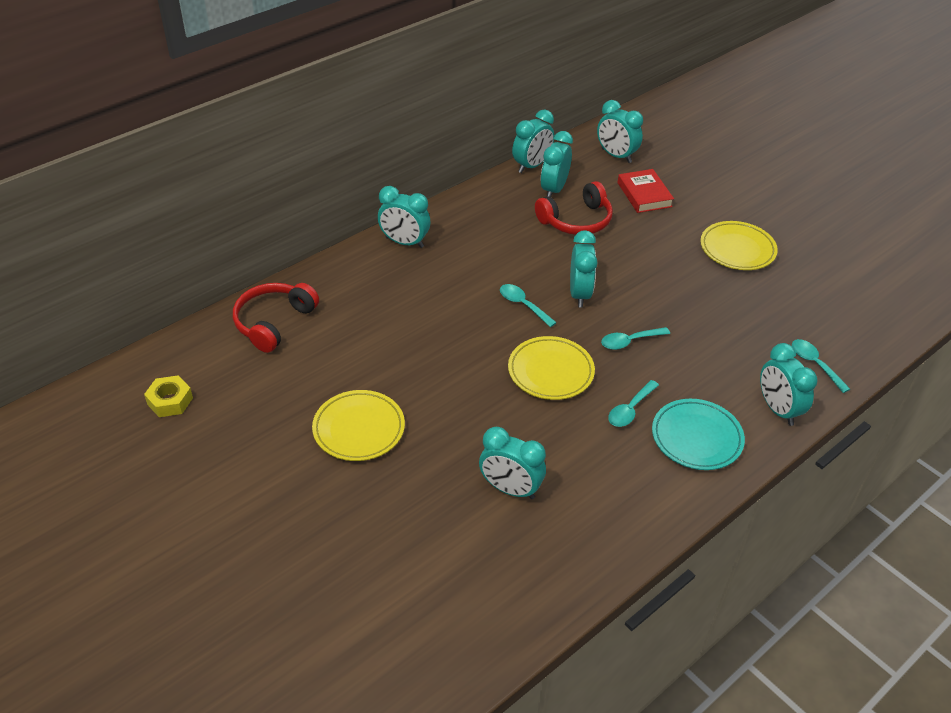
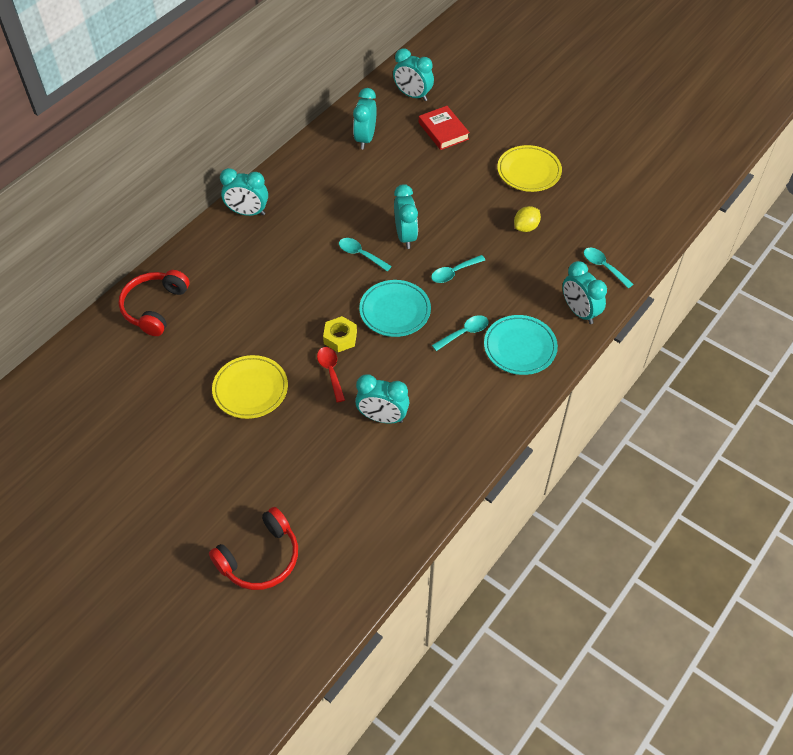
camera: 10 degrees left, 10 degrees up
(170, 401) = (87, 394): yellow nut -> yellow nut (340, 337)
(459, 425) = (331, 372): none -> red spoon
(531, 166) = (341, 117): turquoise clock -> none
(550, 371) = (395, 311): yellow plate -> turquoise plate
(576, 221) = (390, 166): red headphones -> red headphones (260, 558)
(630, 409) = (464, 333): turquoise spoon -> turquoise spoon turned 150 degrees counterclockwise
(725, 307) = (526, 227): none -> yellow lemon

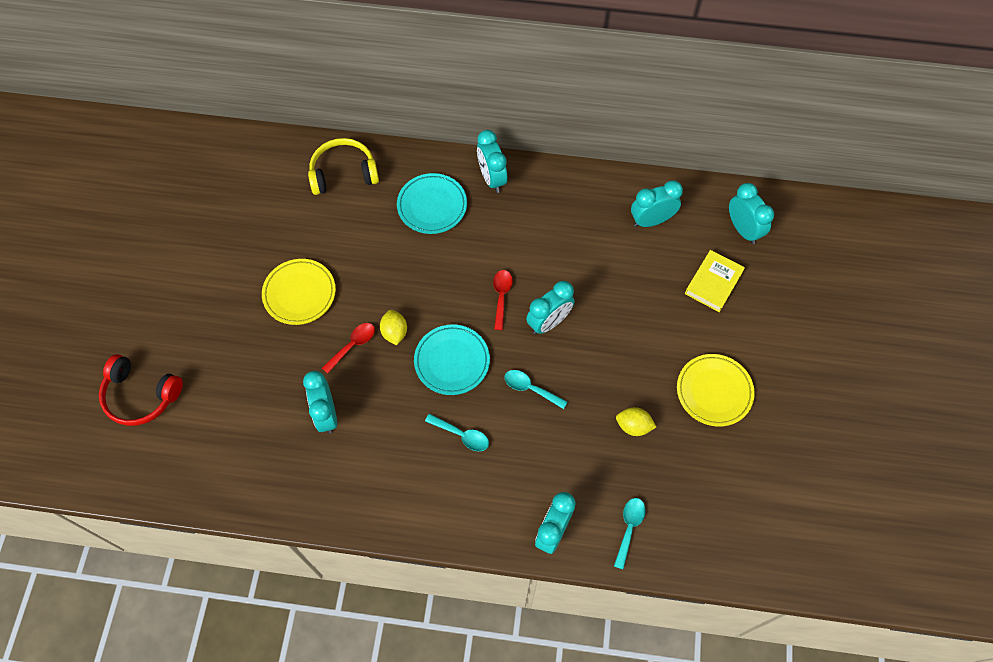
camera: 60 degrees right, 10 degrees up
(154, 307) = (343, 173): red headphones -> yellow headphones
(340, 337) = (394, 332): yellow nut -> yellow lemon
(360, 254) = (501, 296): turquoise spoon -> red spoon
(413, 95) = (743, 229): turquoise clock -> turquoise clock turned 150 degrees clockwise
(443, 131) = (713, 283): red book -> yellow book
(520, 347) = (474, 495): turquoise plate -> turquoise plate (432, 206)

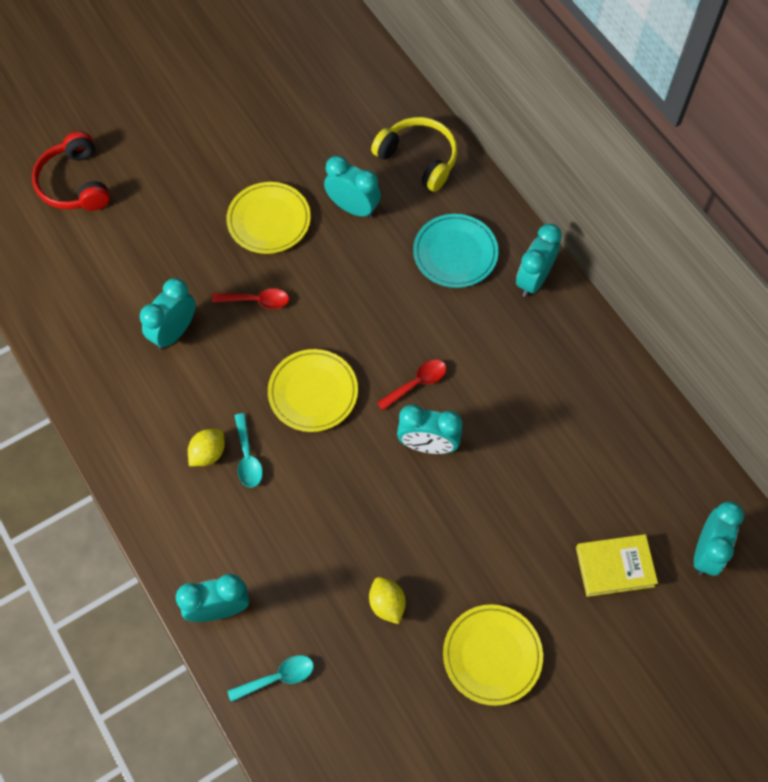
camera: 50 degrees right, 0 degrees up
(394, 332) = (299, 323): yellow lemon -> yellow lemon (208, 453)
(452, 361) = (313, 392): turquoise plate -> yellow plate
(530, 388) = (345, 481): turquoise spoon -> none
(651, 220) = (629, 455): turquoise clock -> turquoise clock (353, 208)

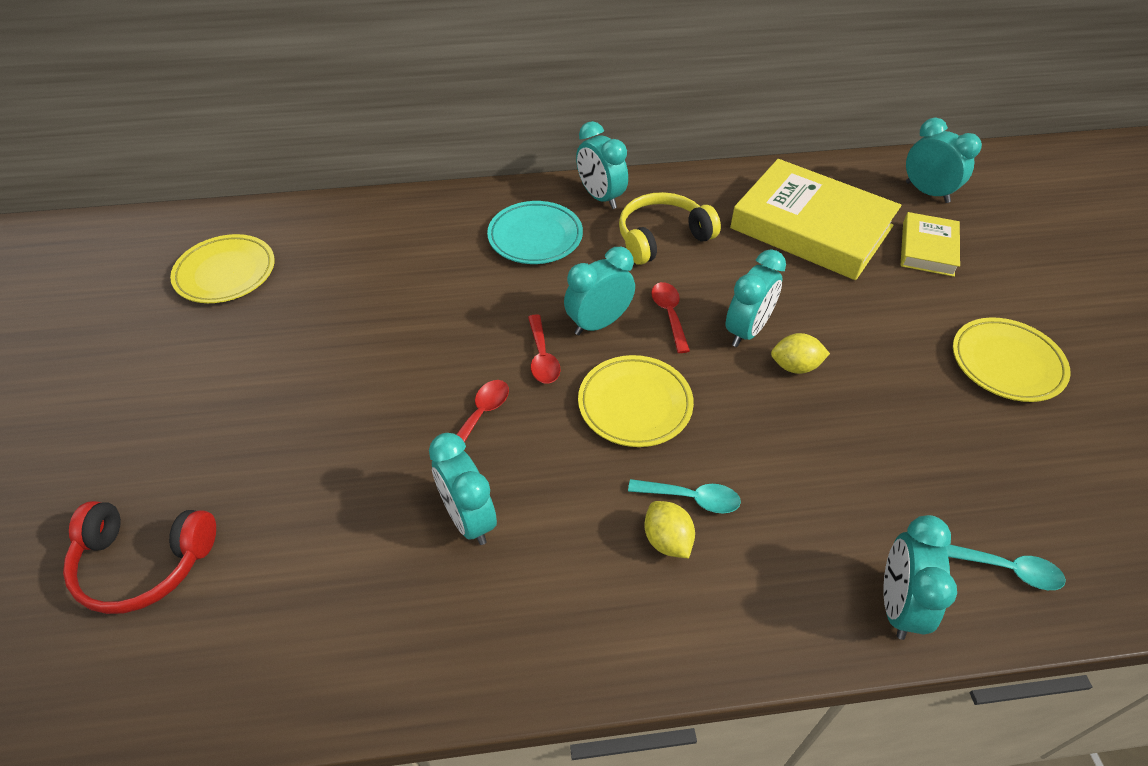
camera: 65 degrees left, 15 degrees down
(269, 221) = (381, 368): yellow plate -> yellow plate (225, 273)
(278, 677) = (1006, 569): turquoise spoon -> turquoise spoon turned 105 degrees clockwise
(328, 315) = (542, 357): none -> red spoon
(353, 208) = (422, 292): turquoise clock -> turquoise clock (598, 323)
(387, 604) = (929, 429): yellow lemon -> yellow lemon (795, 366)
(419, 158) = (405, 225): yellow headphones -> yellow headphones (662, 237)
(589, 460) = (811, 227): none -> yellow book

